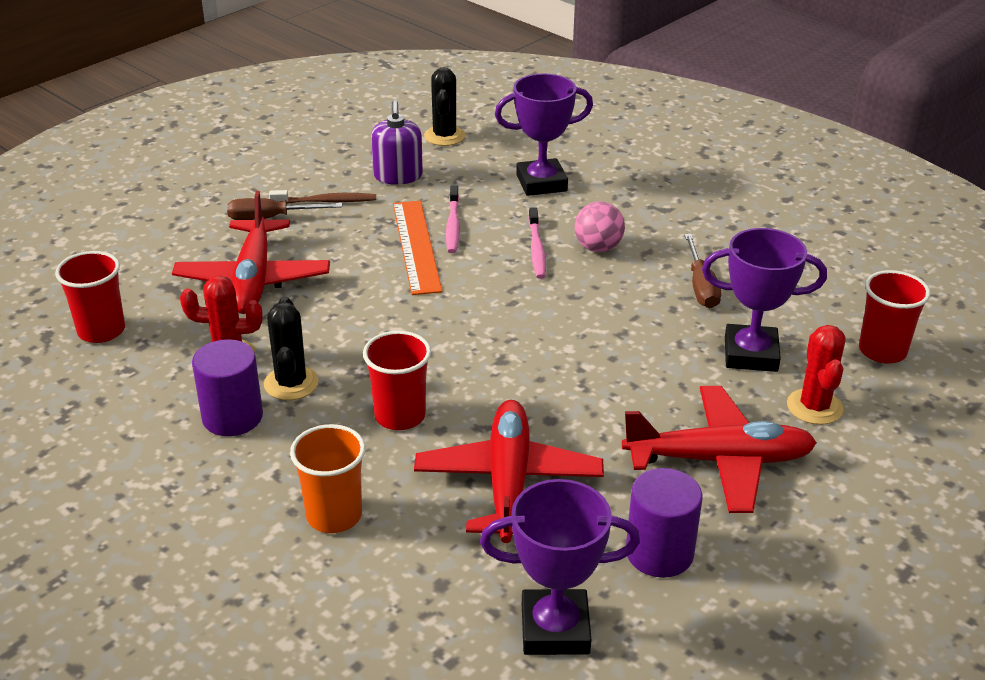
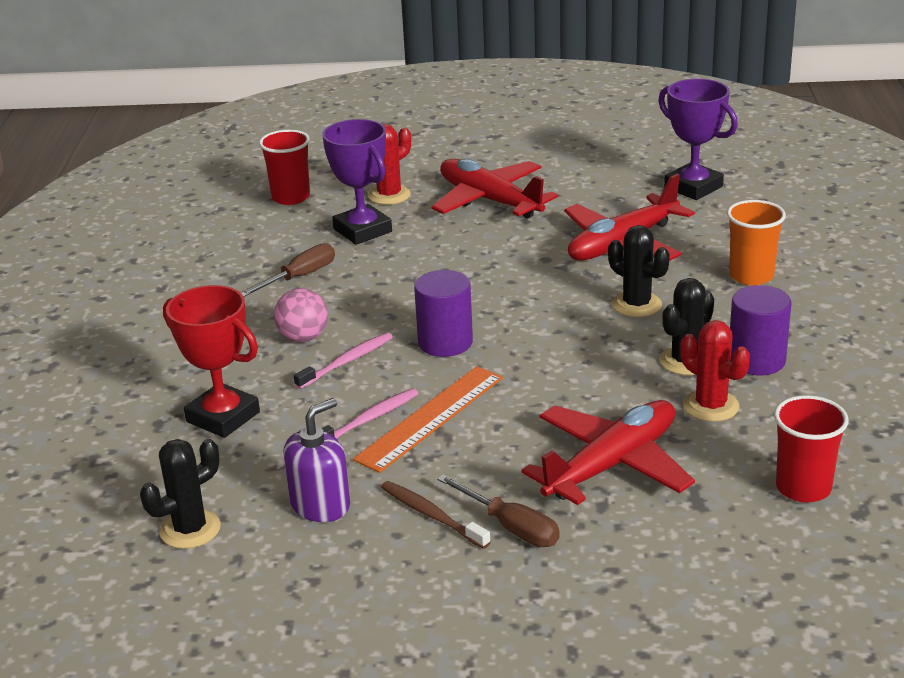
camera: 130 degrees left, 5 degrees down
(400, 416) = (636, 305): red cup -> black cactus
(541, 183) = (223, 417): purple trophy -> red trophy
(659, 553) = (593, 186): purple cylinder -> purple cylinder (445, 342)

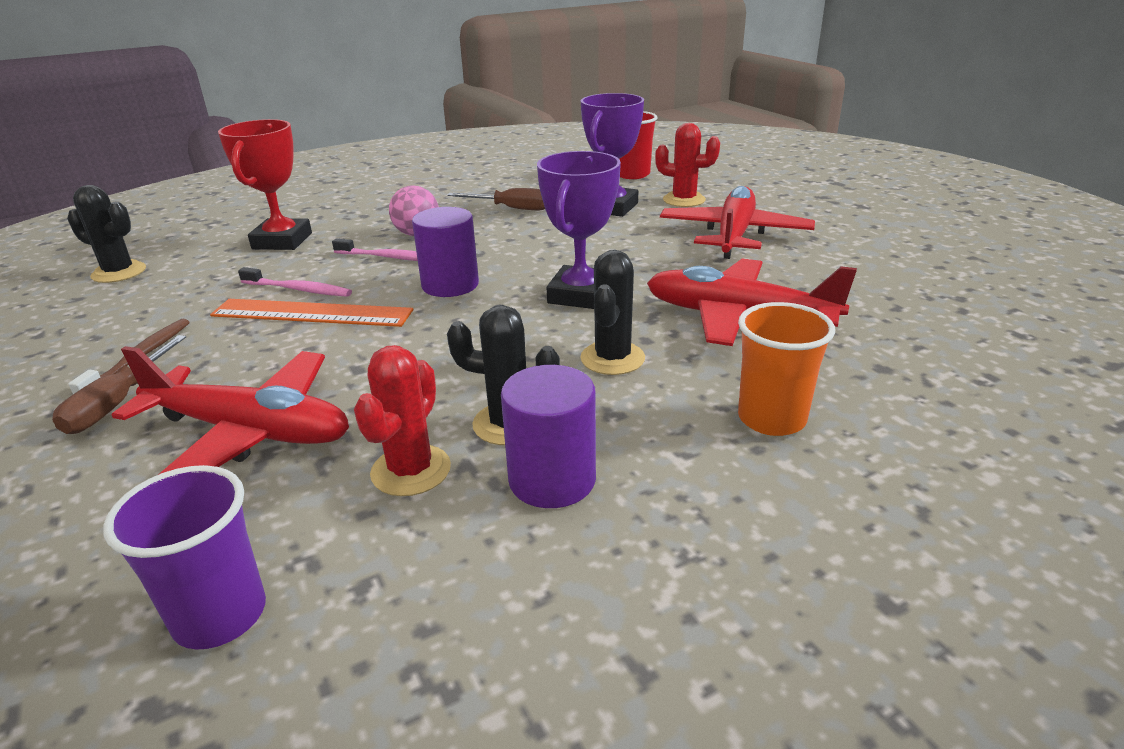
camera: 60 degrees right, 0 degrees up
(320, 504) = (156, 307): purple soap dispenser -> none
(693, 187) = (937, 322): purple trophy -> purple trophy (580, 295)
(803, 488) = (220, 615): red cup -> purple cup

